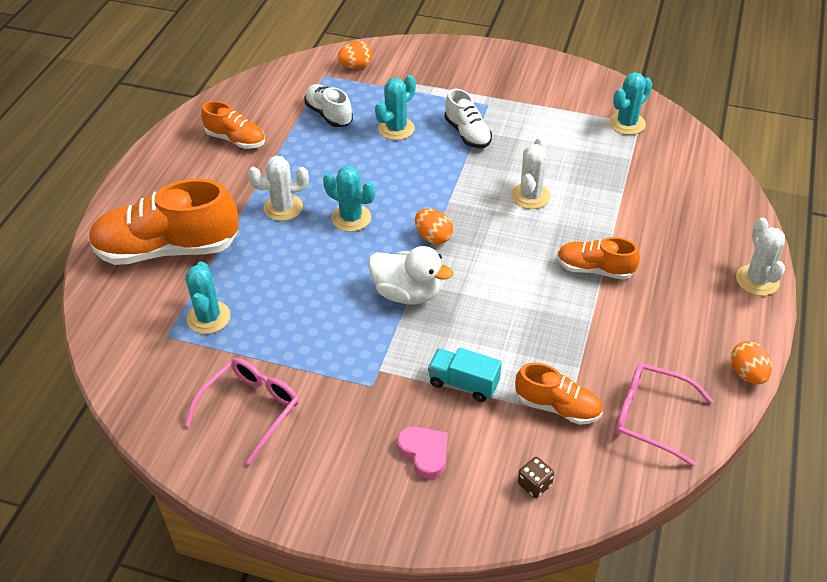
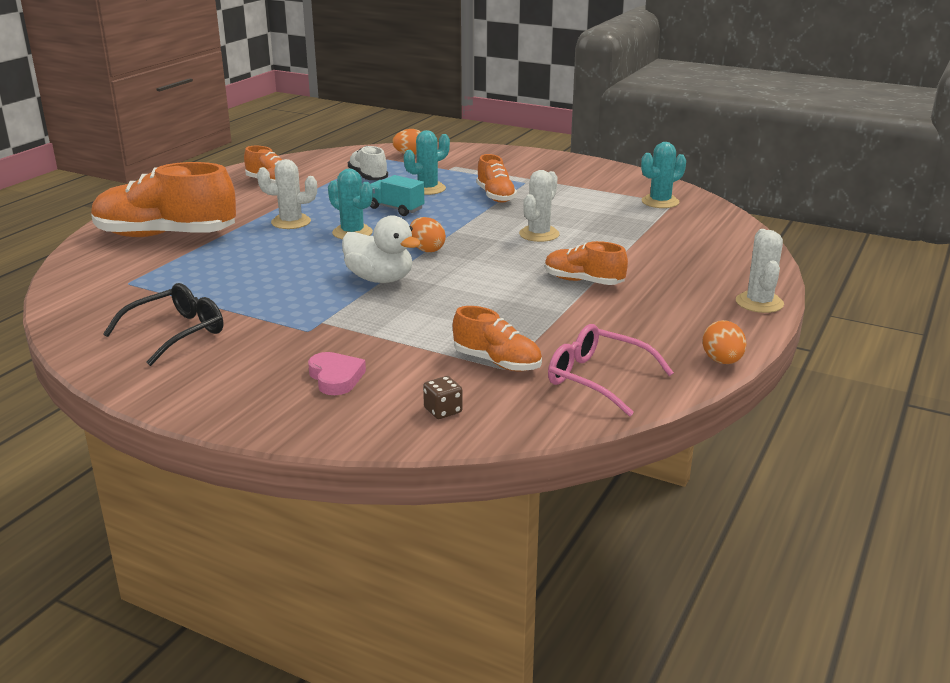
camera: 10 degrees right, 20 degrees down
(208, 317) = (175, 276): turquoise cactus -> none
(250, 409) = (176, 333): pink glasses -> black glasses
(463, 383) = (404, 338): turquoise truck -> turquoise truck (396, 209)
(467, 133) = (495, 196): white shoe -> orange shoe

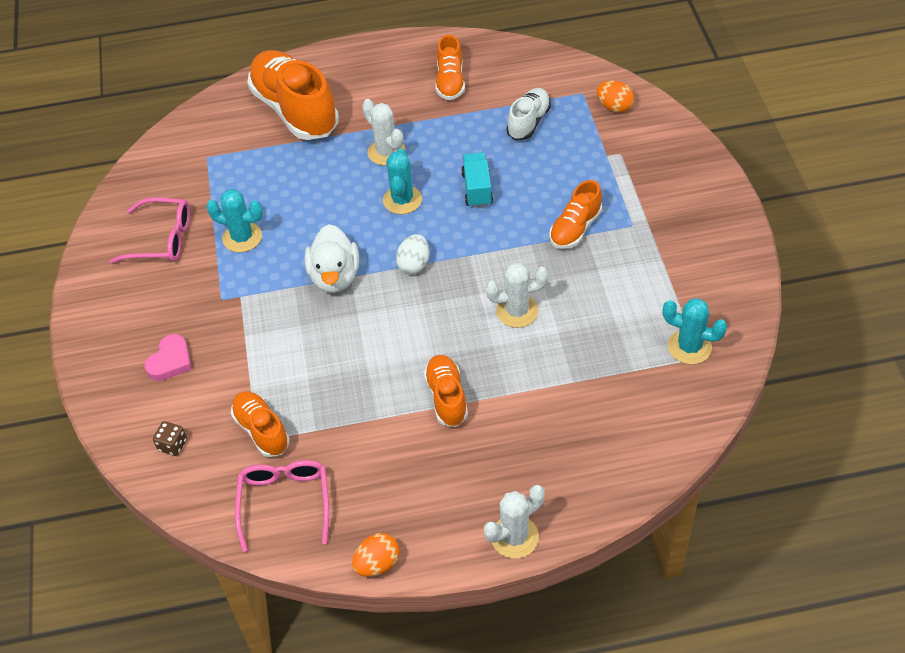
camera: 55 degrees right, 25 degrees up
(176, 333) = (162, 239): black glasses -> pink glasses
(427, 189) = (543, 176): turquoise cactus -> turquoise cactus (242, 237)
(427, 249) = (414, 264): orange egg -> white egg
(497, 362) = (262, 430): orange shoe -> orange shoe turned 150 degrees clockwise

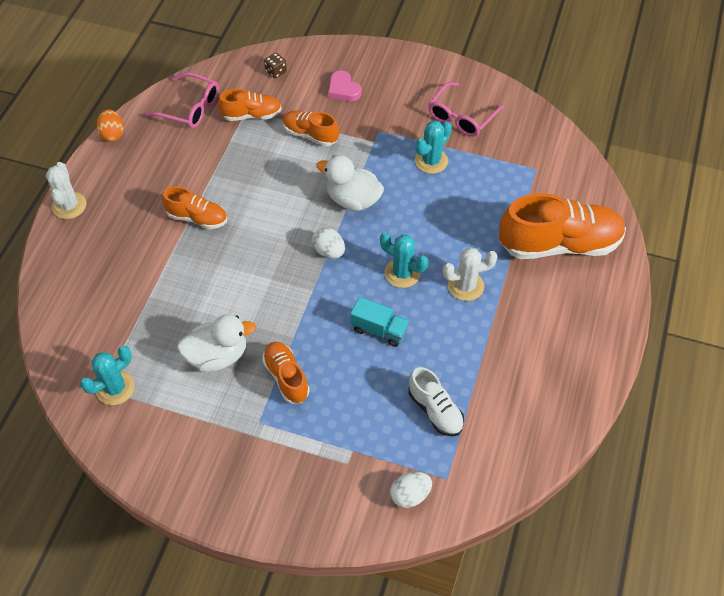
camera: 115 degrees right, 5 degrees up
(450, 82) = (529, 374): orange shoe -> orange shoe (310, 135)
(517, 311) = (236, 294): white cactus -> none
(594, 288) = (217, 356): none -> white duck
(614, 107) = (410, 495): orange egg -> white egg

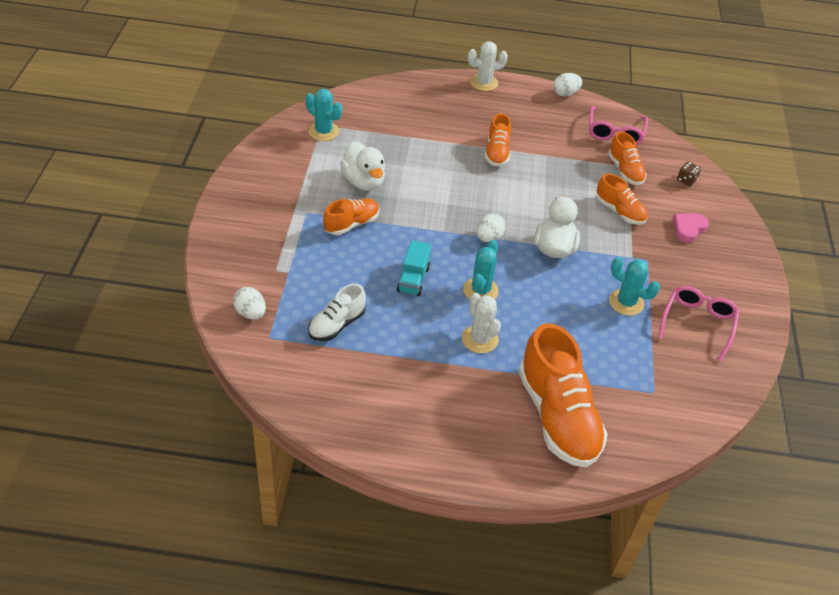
camera: 75 degrees right, 10 degrees down
(112, 134) = (565, 93): orange egg -> white egg
(310, 135) = (619, 211): orange shoe -> orange shoe turned 120 degrees clockwise
(461, 117) = (697, 323): pink glasses -> pink glasses turned 90 degrees clockwise

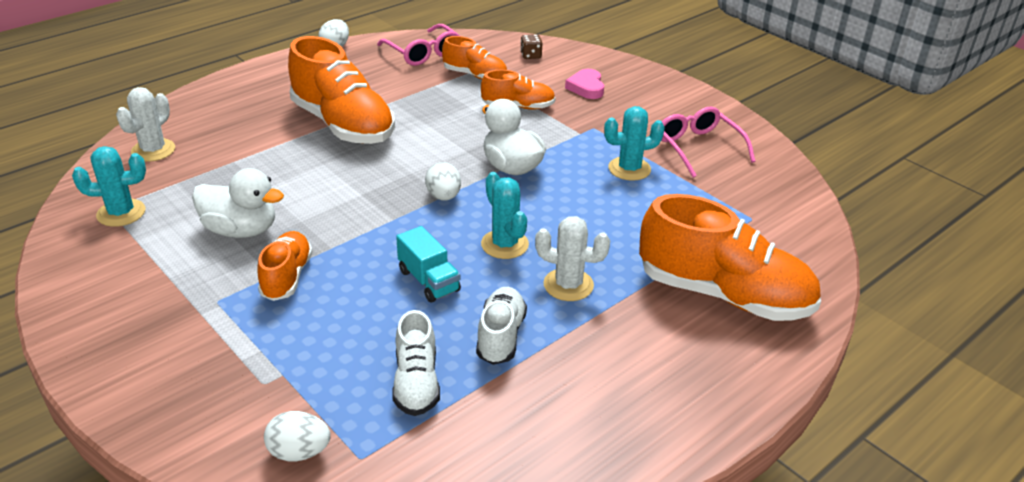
camera: 45 degrees left, 10 degrees down
(406, 336) = (500, 336): none -> white shoe
(484, 83) = (243, 77): white cactus -> white cactus (153, 150)
(497, 152) = (343, 125): orange shoe -> orange shoe, size x1.89

